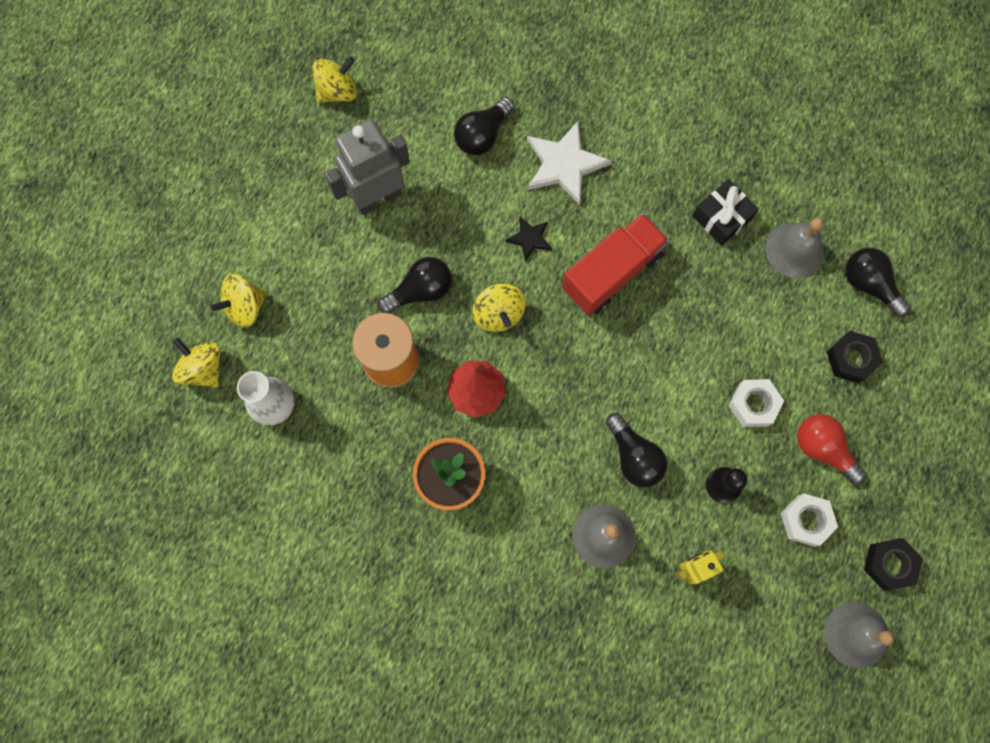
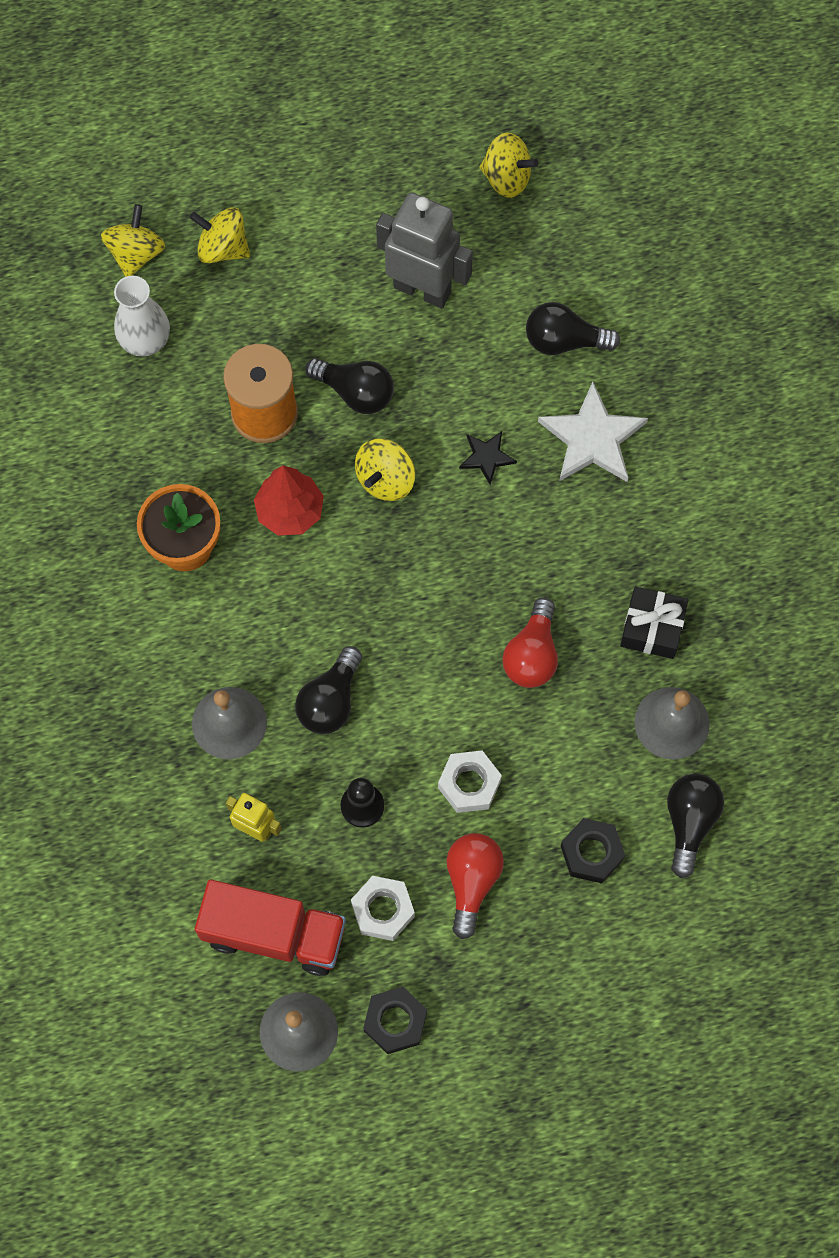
camera: 55 degrees right, 5 degrees down
(611, 273) = (509, 558): red truck -> red truck (274, 933)
(689, 304) = (532, 654): none -> red light bulb

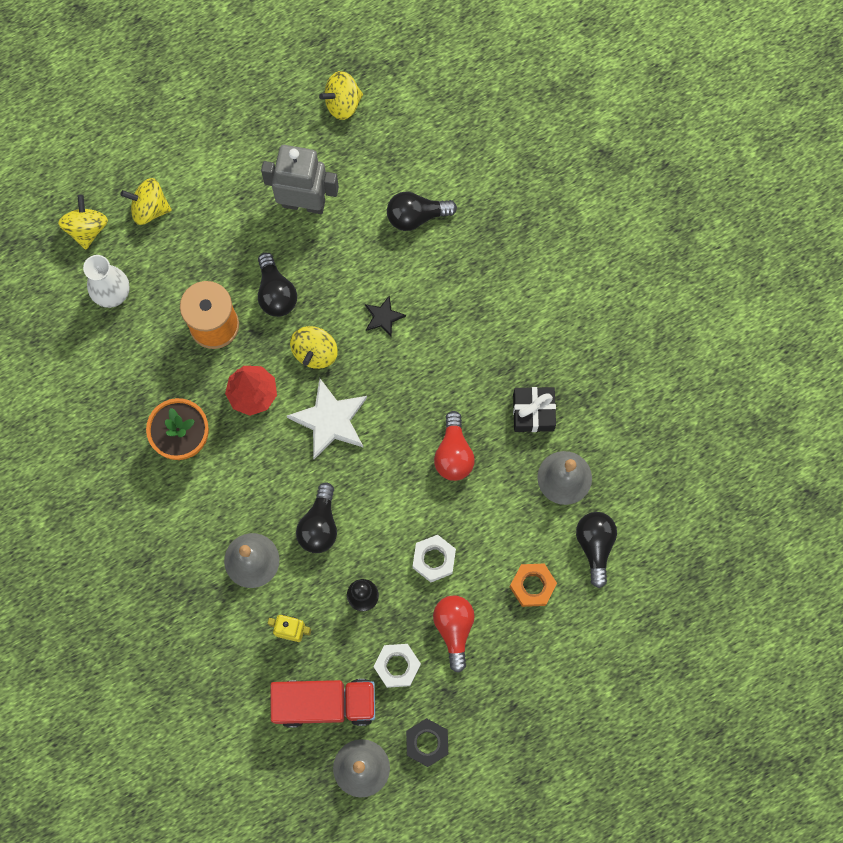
camera: 15 degrees left, 5 degrees up
(355, 392) = (276, 293): black light bulb -> black light bulb turned 60 degrees clockwise
(506, 178) = (342, 103): yellow spinning top -> yellow spinning top turned 150 degrees clockwise
(591, 853) = (532, 586): black nut -> orange nut
(592, 438) = (455, 284): white star -> white star (330, 420)

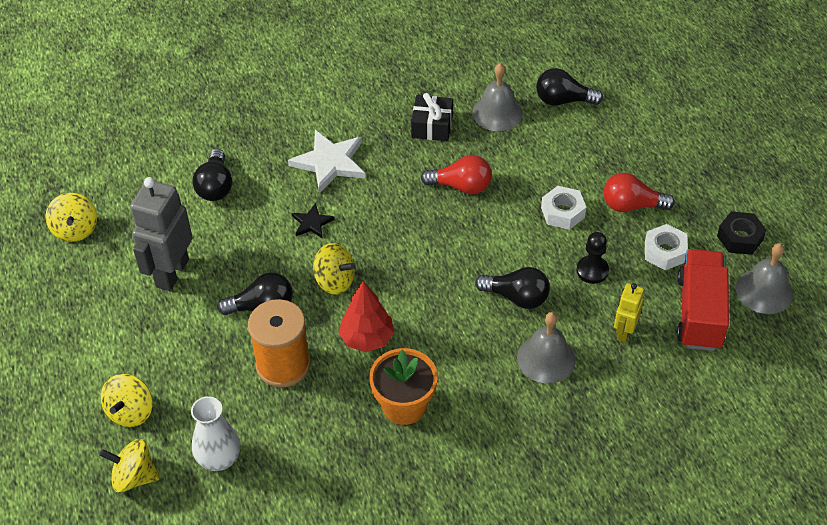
camera: 80 degrees left, 25 degrees down
(330, 420) = (409, 277): white star -> white star (330, 163)
(532, 586) = (595, 146): orange nut -> none

